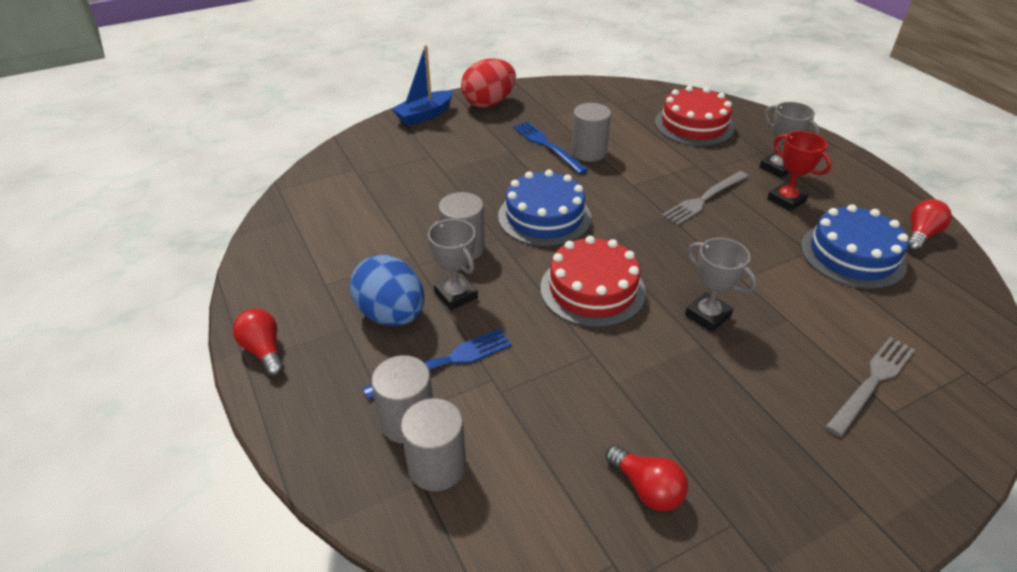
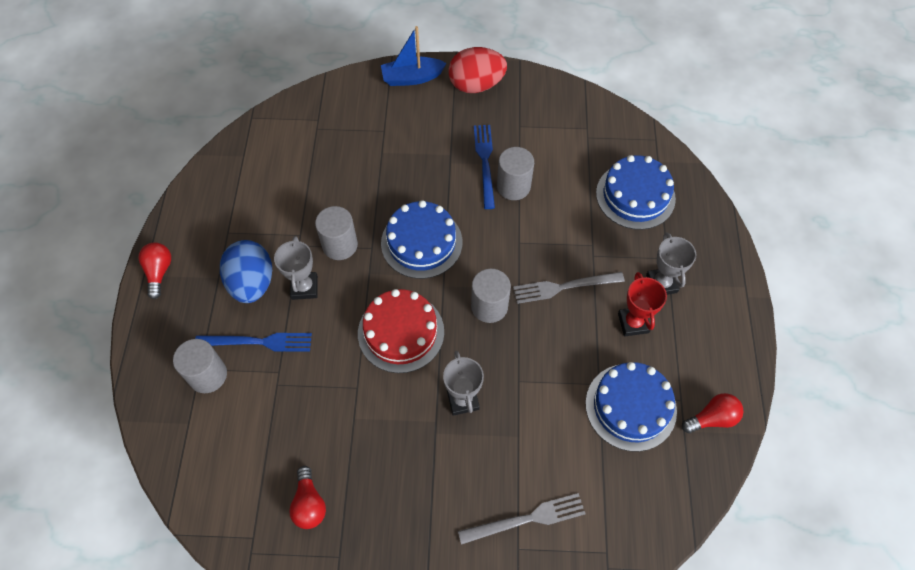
camera: 30 degrees right, 20 degrees up
(437, 466) = (203, 417): grey cylinder -> grey cylinder (489, 306)
(694, 125) = (635, 195): red cake -> blue cake

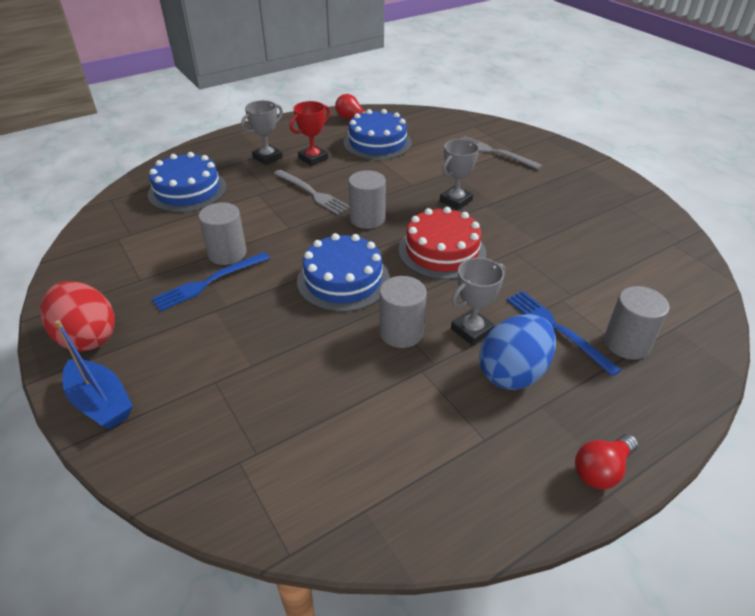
camera: 125 degrees left, 20 degrees down
(309, 504) = (616, 231): red light bulb -> none

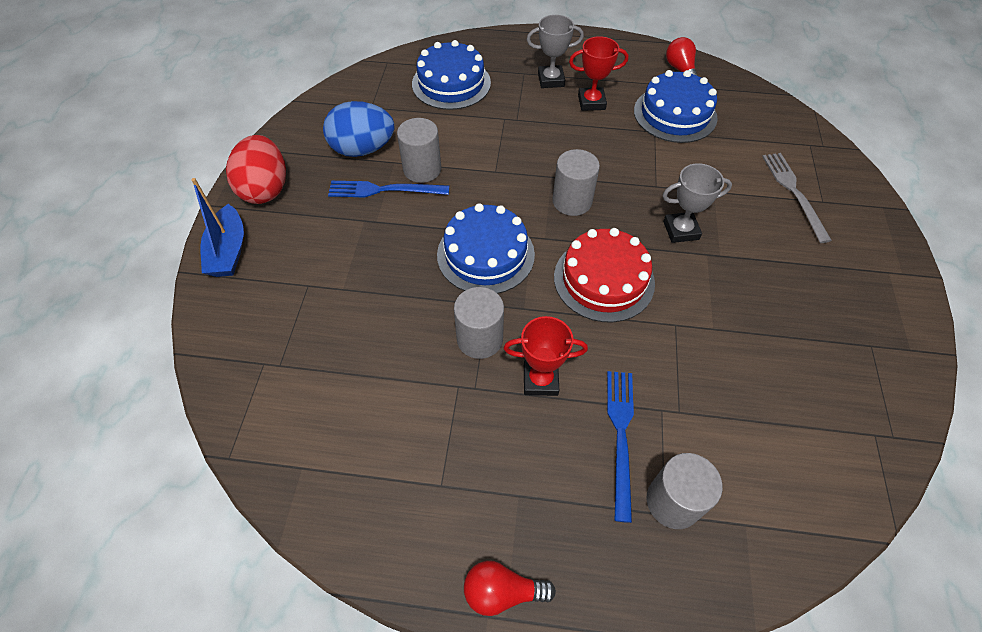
camera: 40 degrees right, 15 degrees up
(312, 193) = (551, 143): grey fork -> none
(472, 330) = (540, 380): grey trophy -> red trophy
(513, 373) = (530, 447): blue egg -> blue egg (363, 149)

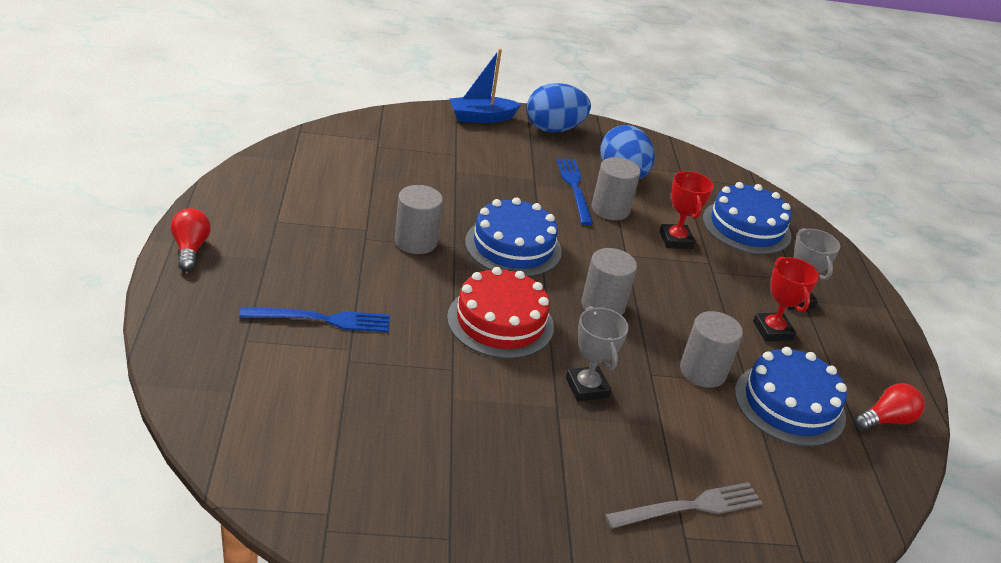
camera: 75 degrees right, 20 degrees down
(265, 189) = (553, 129): red egg -> blue egg
(540, 380) = (376, 275): red trophy -> red trophy (676, 240)
(673, 501) = (257, 346): grey cylinder -> grey cylinder (702, 371)

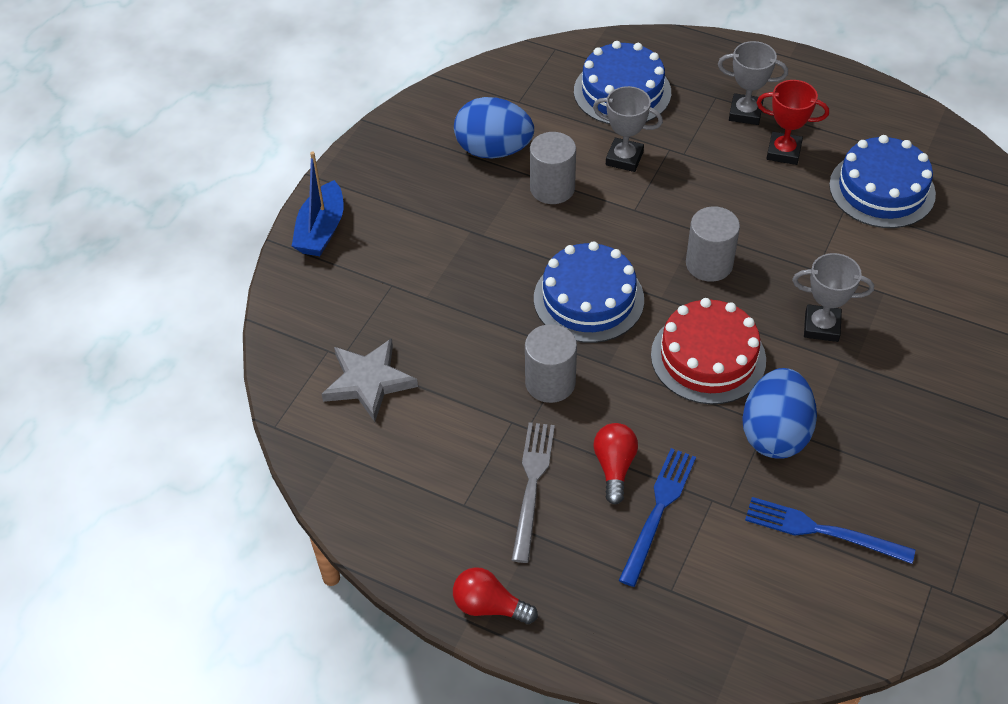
camera: 55 degrees left, 15 degrees up
(362, 160) = (369, 381): none -> grey star
(553, 129) = (376, 172): blue egg -> blue egg (775, 433)
(574, 188) = (502, 202): blue fork -> blue fork (822, 531)
(676, 240) = (624, 158): red trophy -> grey trophy
(689, 507) = (982, 317): grey fork -> grey fork (532, 485)
(702, 371) = (823, 230): grey cylinder -> none
(886, 420) = (917, 134): red light bulb -> red light bulb (614, 467)

